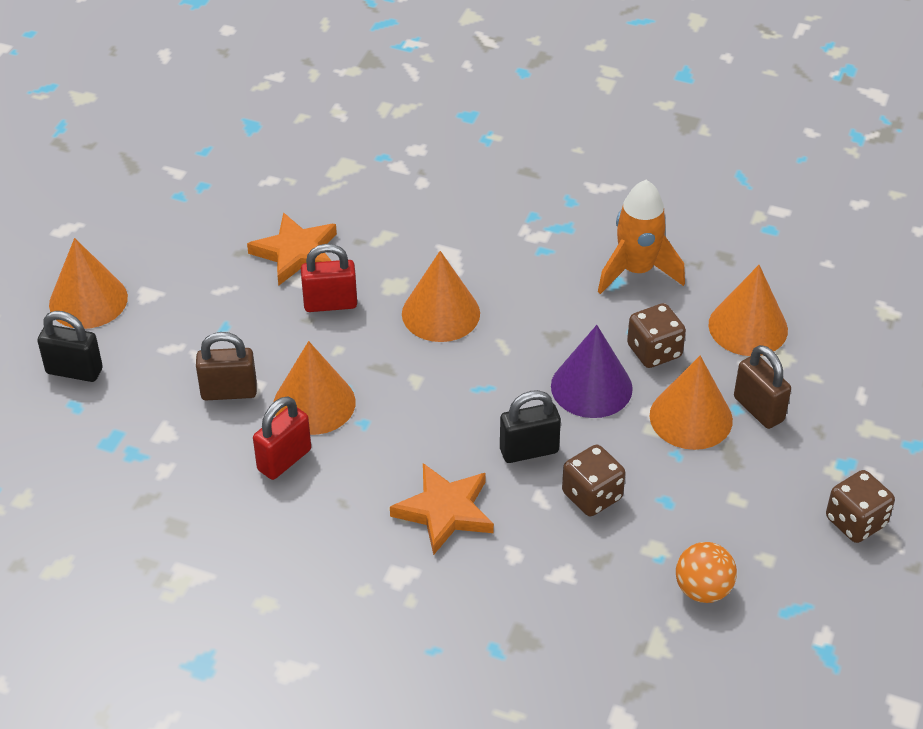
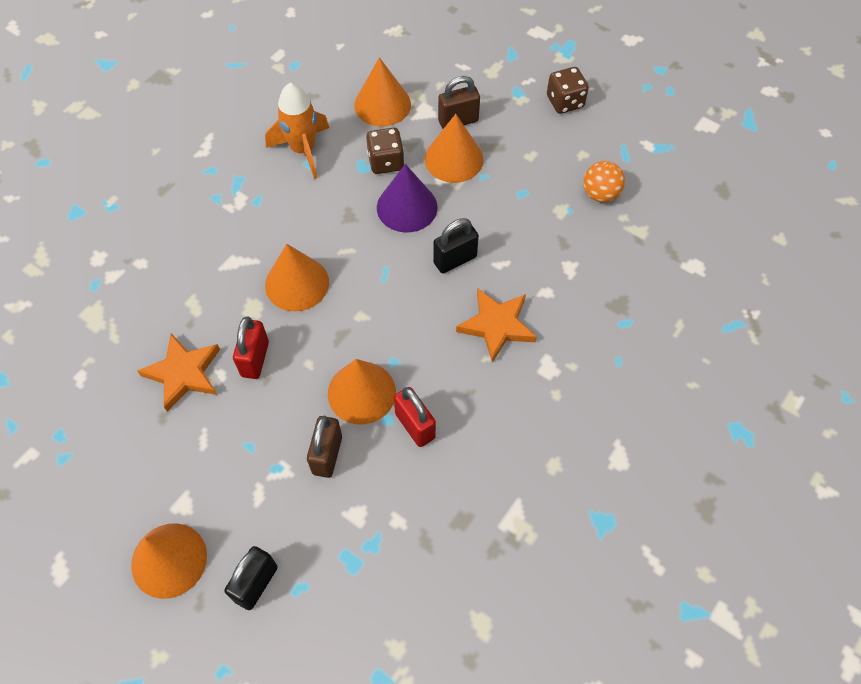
camera: 75 degrees left, 15 degrees up
(529, 450) = (455, 260): black padlock -> black padlock turned 60 degrees clockwise
(592, 496) = (507, 233): brown dice -> none

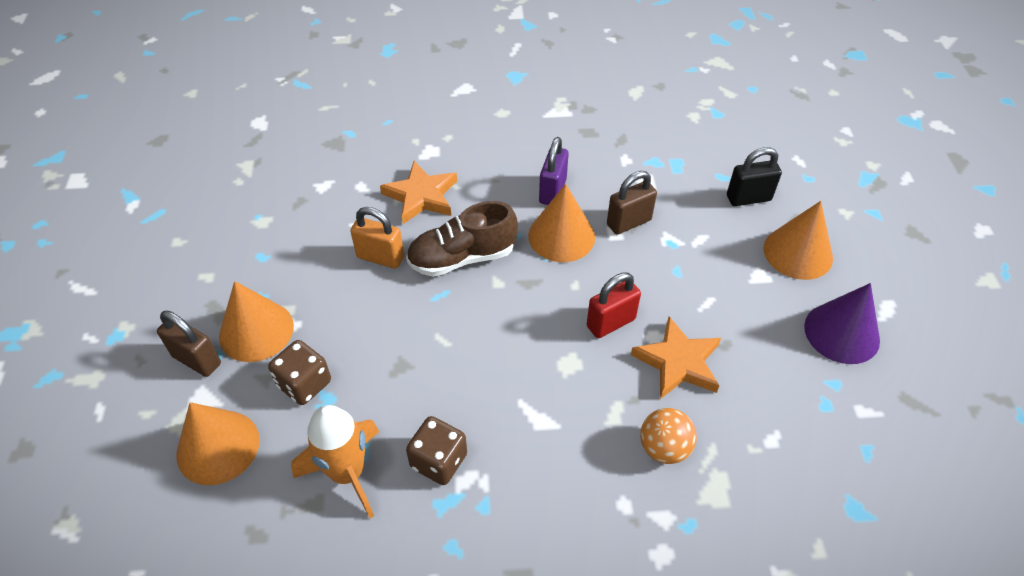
camera: 130 degrees left, 10 degrees down
(297, 283) = (512, 350): orange cone -> none
(405, 309) = (462, 258): none -> brown shoe
(407, 207) = (350, 328): purple cone -> purple cone (841, 333)
(415, 426) = (552, 191): red padlock -> purple padlock
(455, 260) = (380, 257): black padlock -> orange padlock
(565, 102) = (107, 290): brown dice -> brown dice (439, 461)
(600, 194) = (222, 206): orange ball -> orange ball (664, 448)

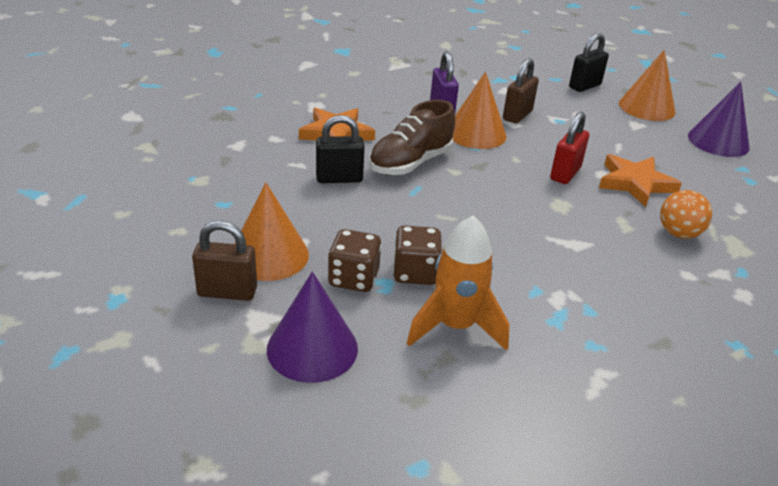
camera: 30 degrees left, 15 degrees down
(218, 447) = (312, 348): orange cone -> purple cone
(380, 257) = (339, 178): orange padlock -> black padlock
(439, 461) = (524, 293): brown dice -> brown dice (415, 273)

